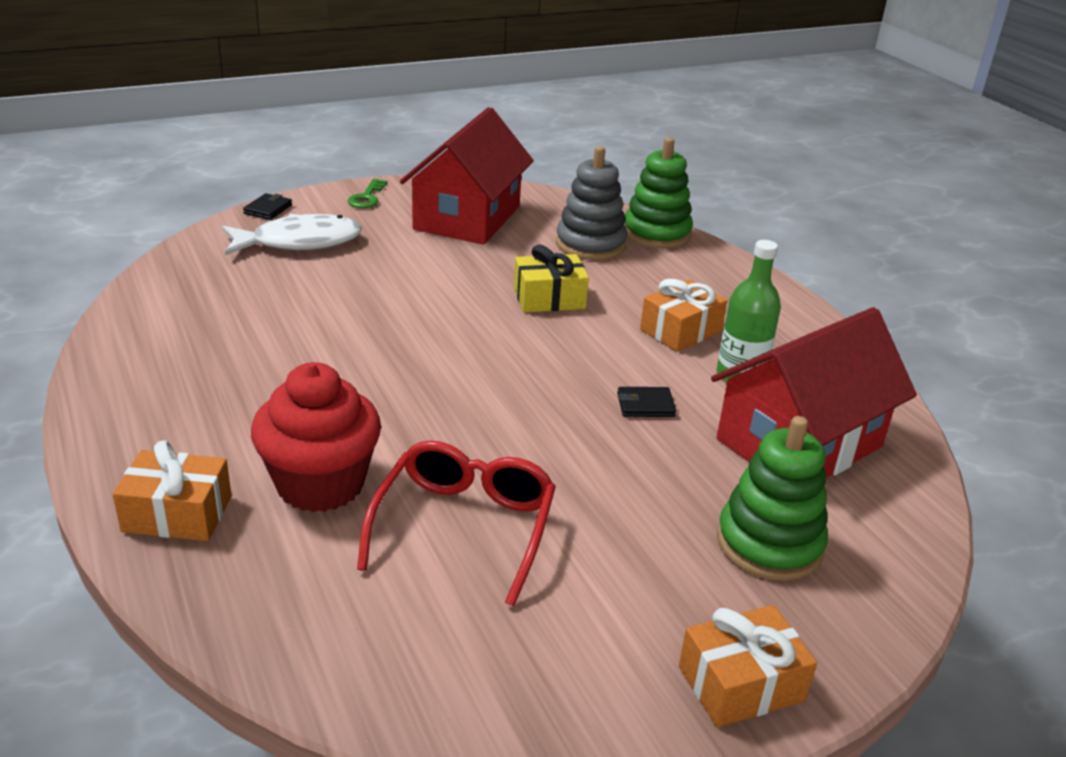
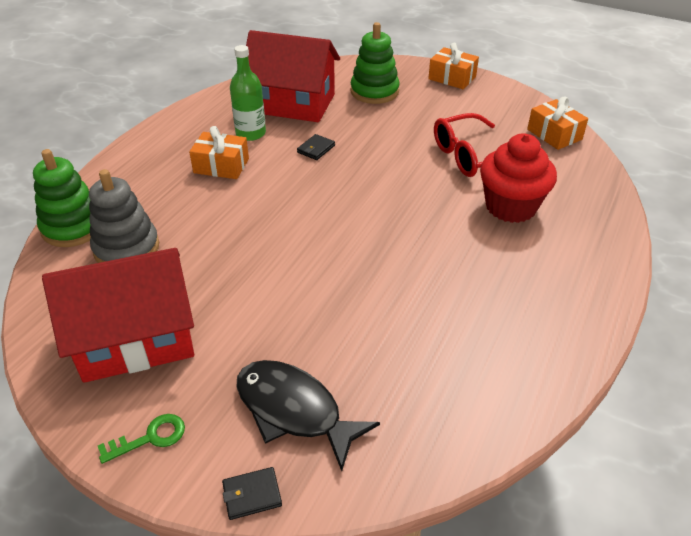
camera: 125 degrees left, 10 degrees up
(177, 514) = (591, 233): orange gift -> orange gift (554, 134)
(299, 242) = (294, 410): white fish -> black fish
(549, 298) = (237, 227): yellow gift -> none
(645, 405) = (316, 149): black wallet -> black wallet turned 75 degrees clockwise

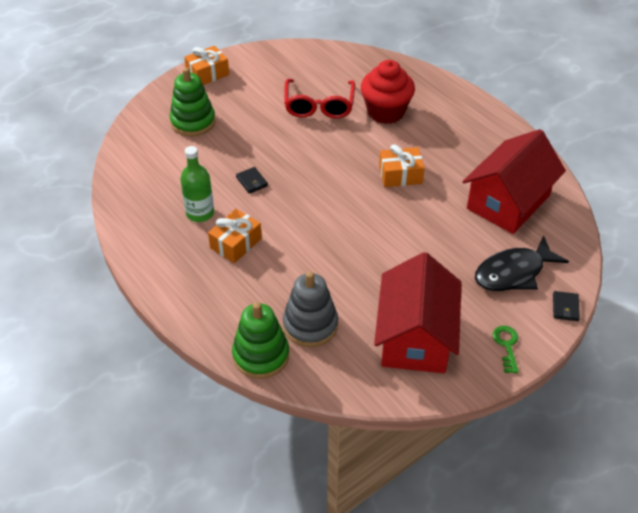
camera: 65 degrees left, 5 degrees up
(293, 103) = (172, 174): red house -> red house (508, 202)
(554, 134) = (321, 58): orange gift -> orange gift (400, 175)

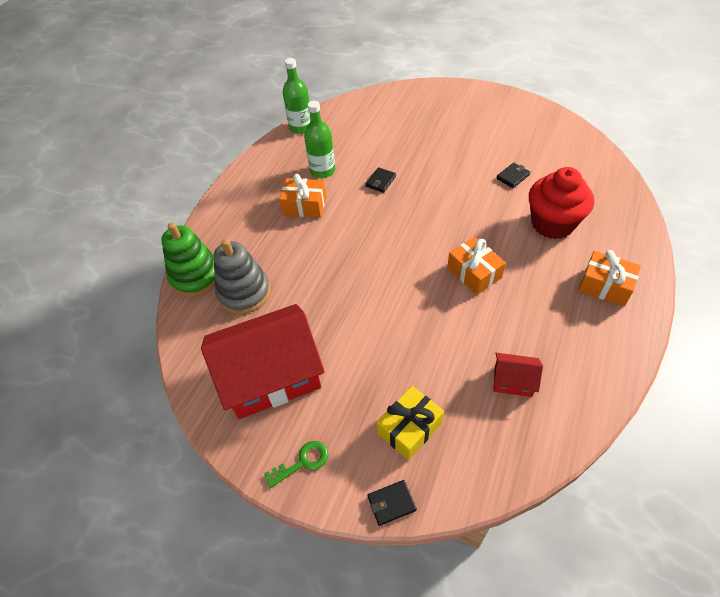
camera: 65 degrees right, 5 degrees up
(119, 204) = (301, 127): none -> green bottle
(193, 122) = (419, 118): green stacking toy -> none
(207, 73) = (483, 98): orange gift -> orange gift (605, 286)
(319, 106) = (513, 177): red glasses -> black wallet
(508, 202) = (513, 381): red house -> red house, size x0.43
(513, 272) = (410, 428): black fish -> yellow gift

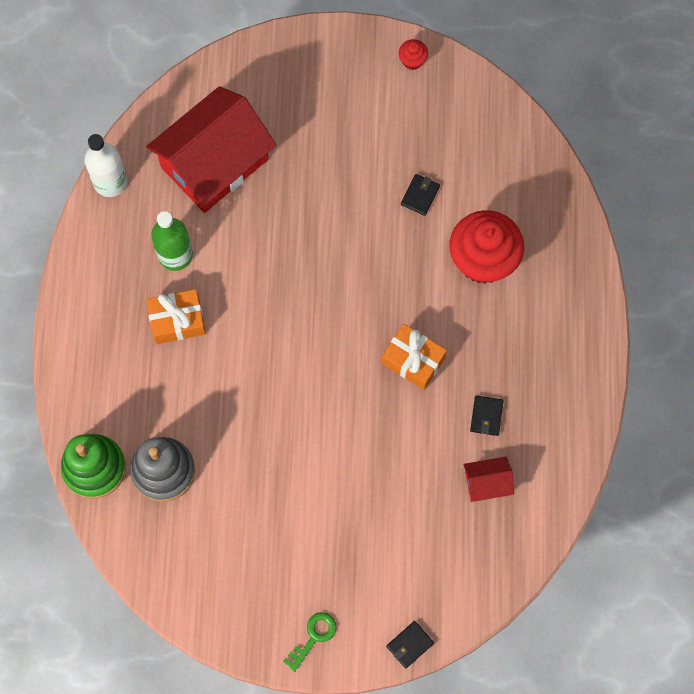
camera: 25 degrees left, 20 degrees up
(271, 375) = (242, 560): red house -> red house (214, 163)
(301, 127) = (110, 182): green bottle -> white bottle
(380, 181) = (258, 252): black wallet -> black wallet (486, 416)
(410, 428) = (402, 568): yellow gift -> none
(529, 109) = (412, 60): none -> red cupcake
(605, 286) = (555, 334): orange gift -> none

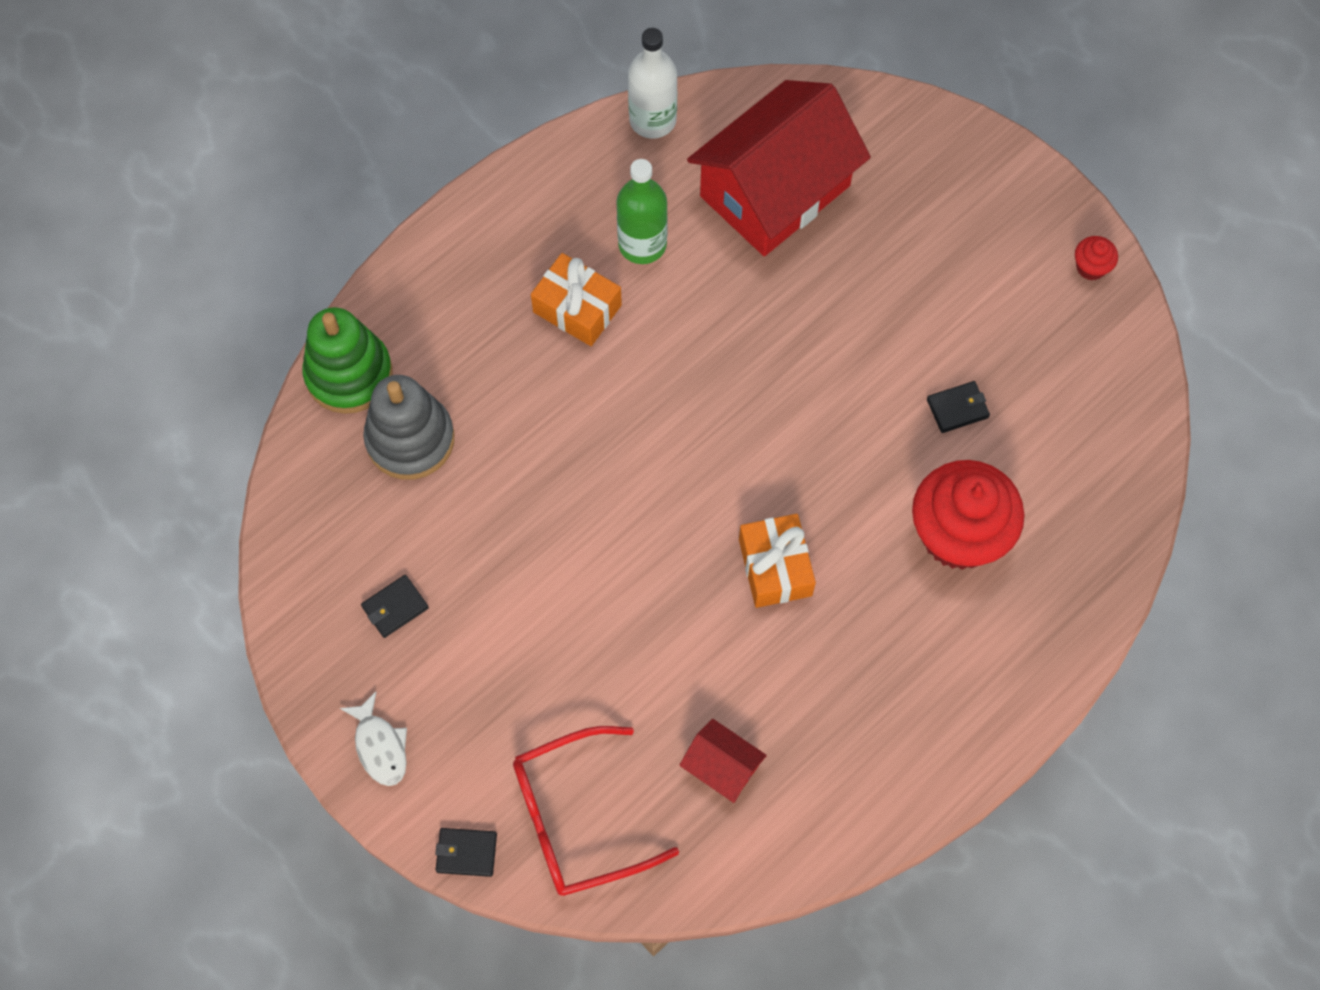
camera: 45 degrees right, 5 degrees down
(214, 163) = (775, 191): red house -> red house turned 45 degrees counterclockwise
(313, 637) = (380, 746): green key -> white fish
(445, 576) = (576, 819): none -> red glasses
(486, 416) = (793, 697): black wallet -> black wallet (395, 607)

